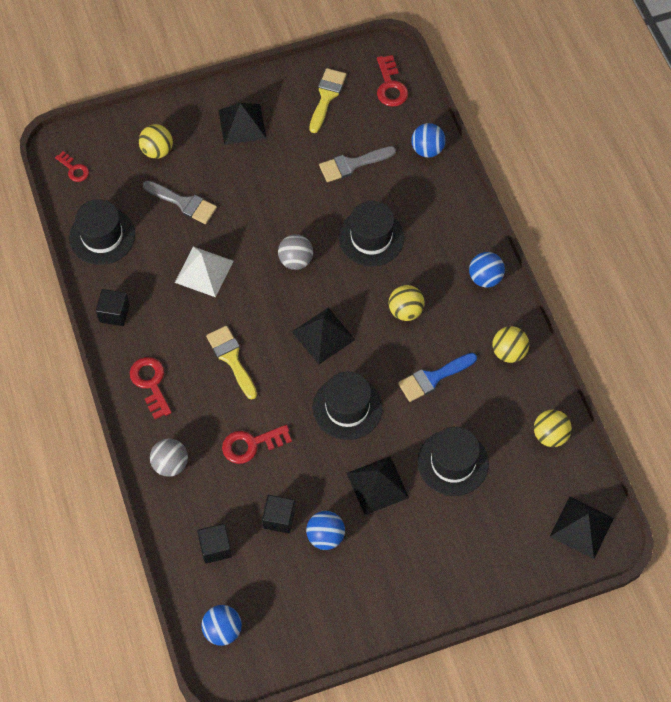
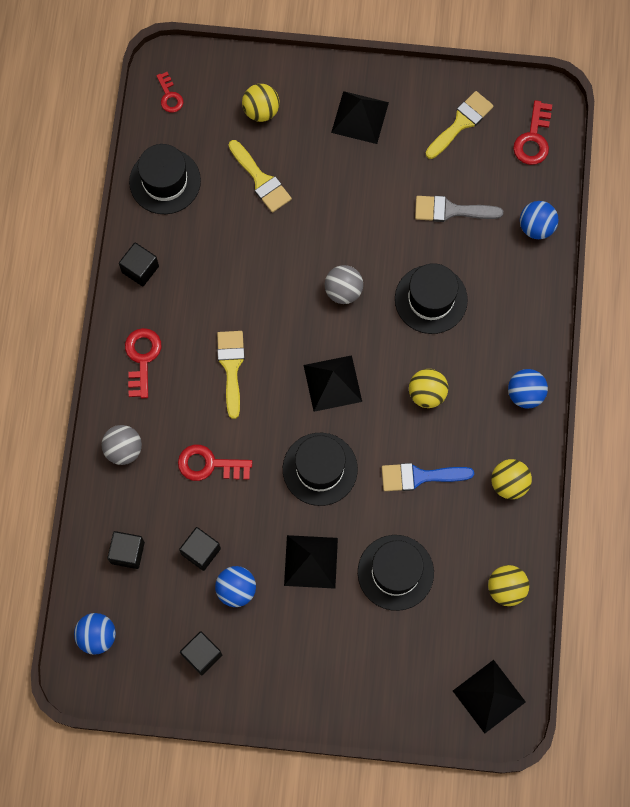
camera: 25 degrees right, 10 degrees up
(183, 203) = (261, 180): grey brush -> yellow brush
(204, 271) = (247, 263): white pyramid -> none
(323, 604) = (202, 655): none -> black cube

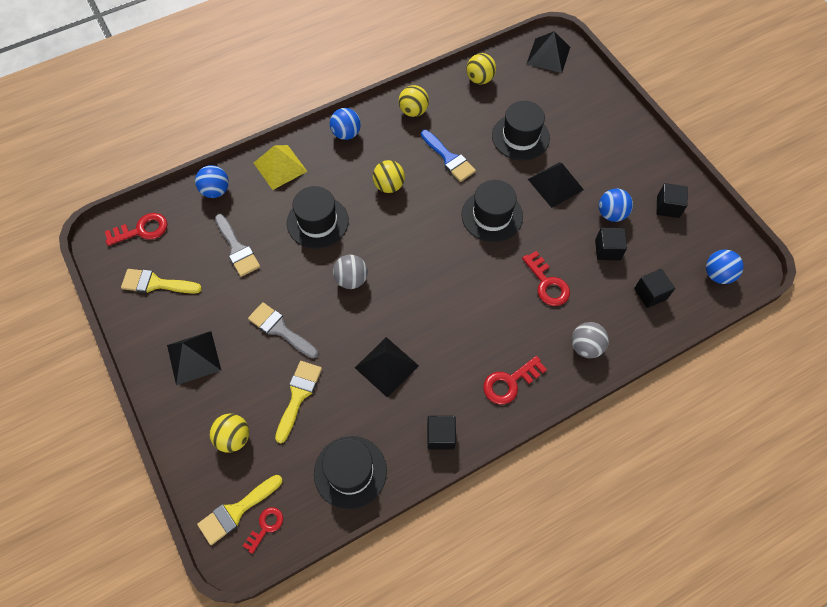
camera: 125 degrees left, 10 degrees down
(231, 367) = (466, 316): yellow brush -> yellow brush (236, 511)
(332, 383) = (426, 244): black pyramid -> black pyramid (386, 366)
(336, 200) = (280, 329): none -> grey brush
(525, 303) = (280, 167): none -> yellow pyramid

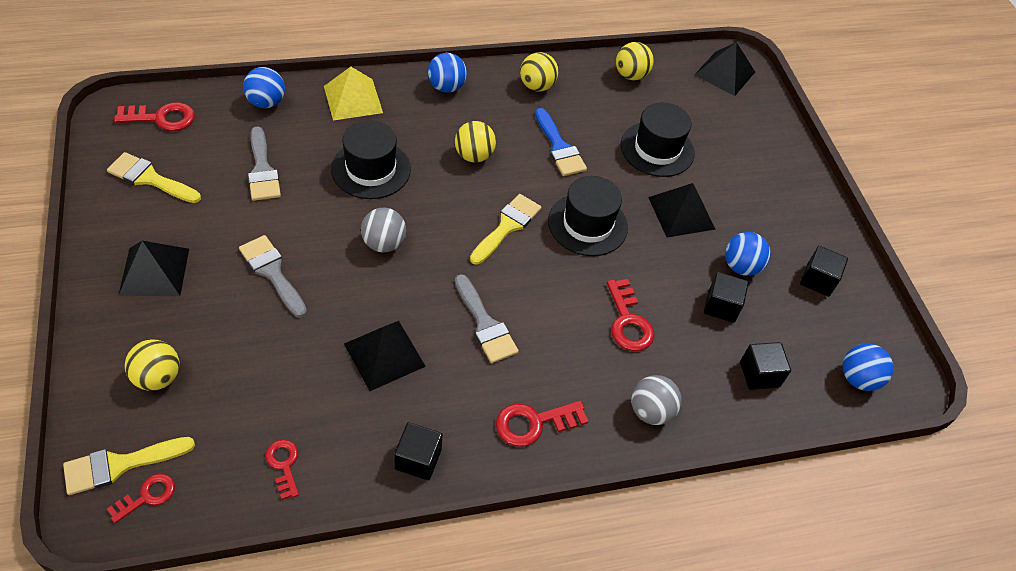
camera: 10 degrees right, 10 degrees down
(298, 395) = (260, 354): yellow brush -> yellow brush (507, 226)
(350, 472) = (284, 465): black hat -> red key
(448, 319) = (485, 324): none -> grey brush

